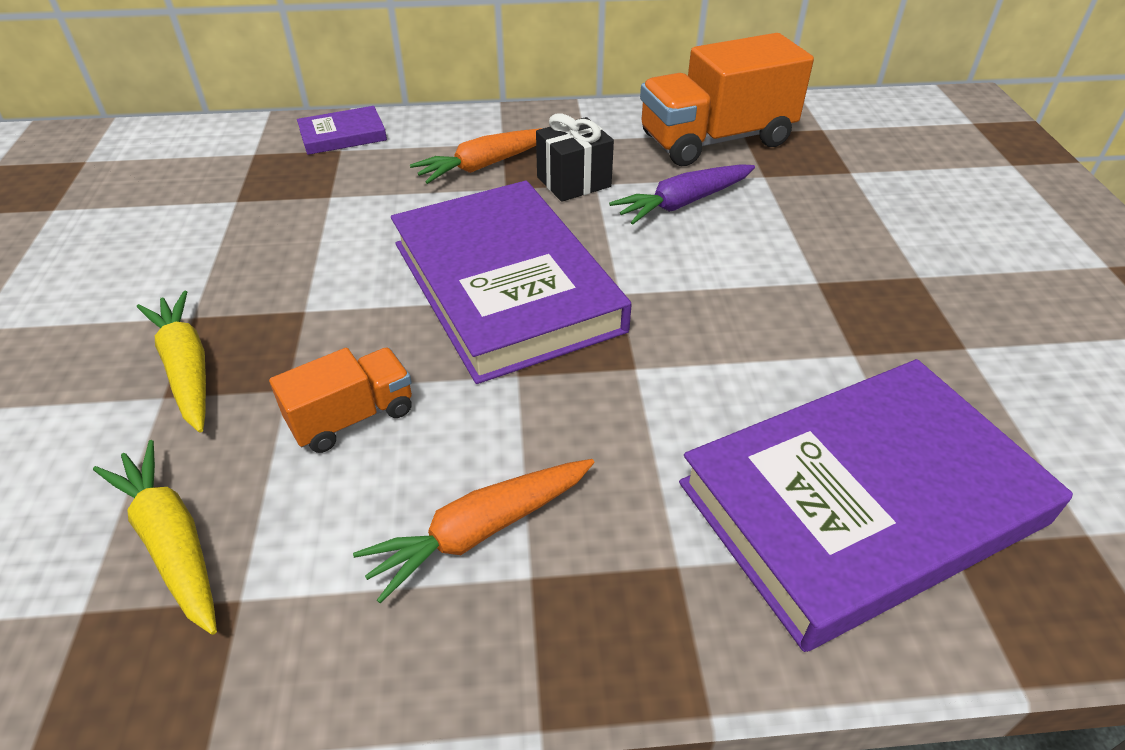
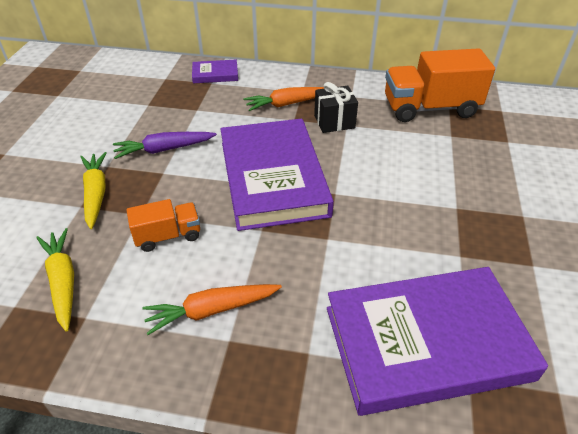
camera: 15 degrees right, 0 degrees up
(683, 203) = (394, 145): purple carrot -> purple carrot (164, 150)

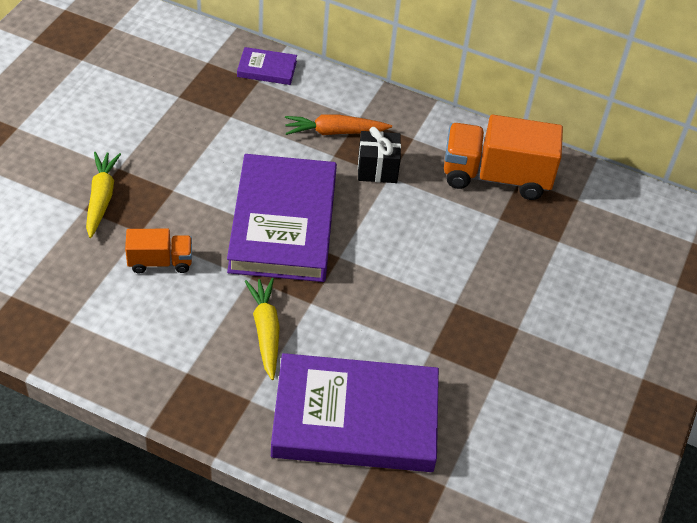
camera: 10 degrees right, 5 degrees up
(63, 282) = (56, 283): yellow carrot -> yellow carrot (266, 331)
(164, 150) = (181, 161): purple carrot -> none
(212, 310) = (180, 343): orange carrot -> none

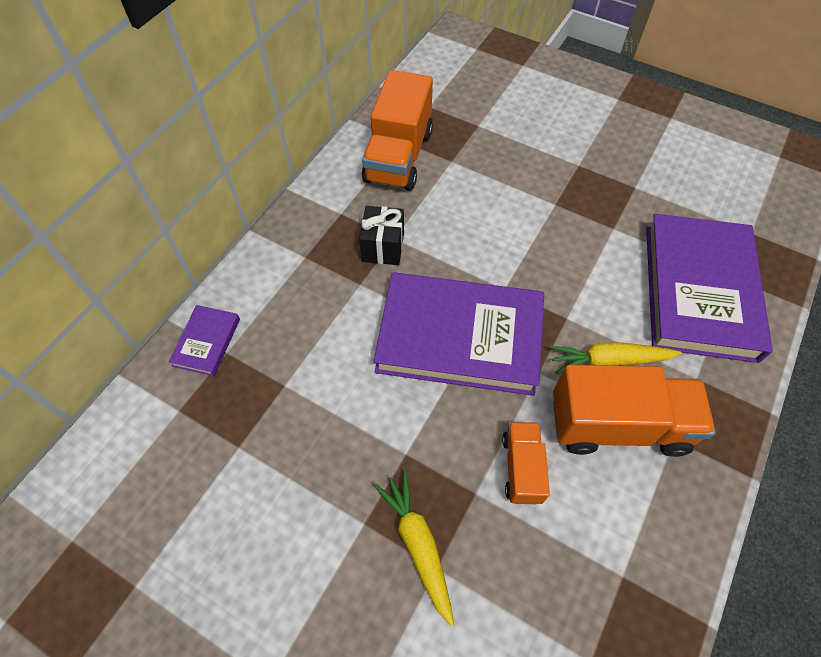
camera: 80 degrees left, 10 degrees up
(101, 198) = (418, 544): yellow carrot -> yellow carrot turned 60 degrees clockwise
(200, 331) = (618, 425): none -> orange truck
(335, 132) = (324, 280): orange carrot -> none

